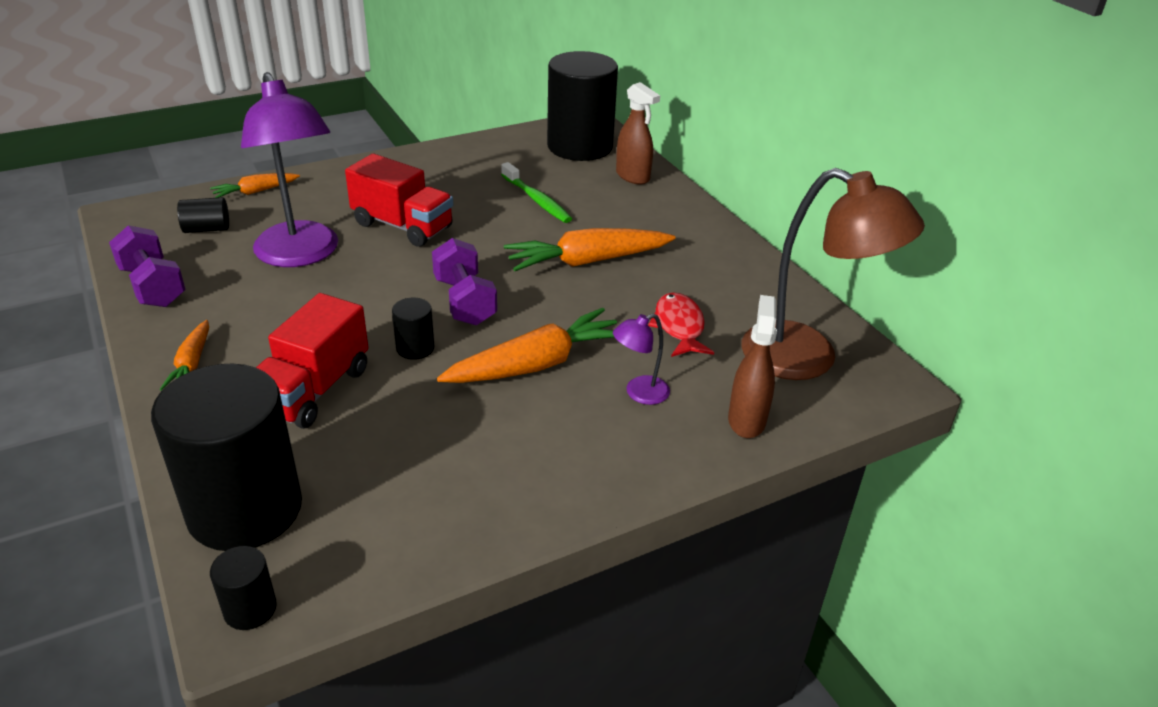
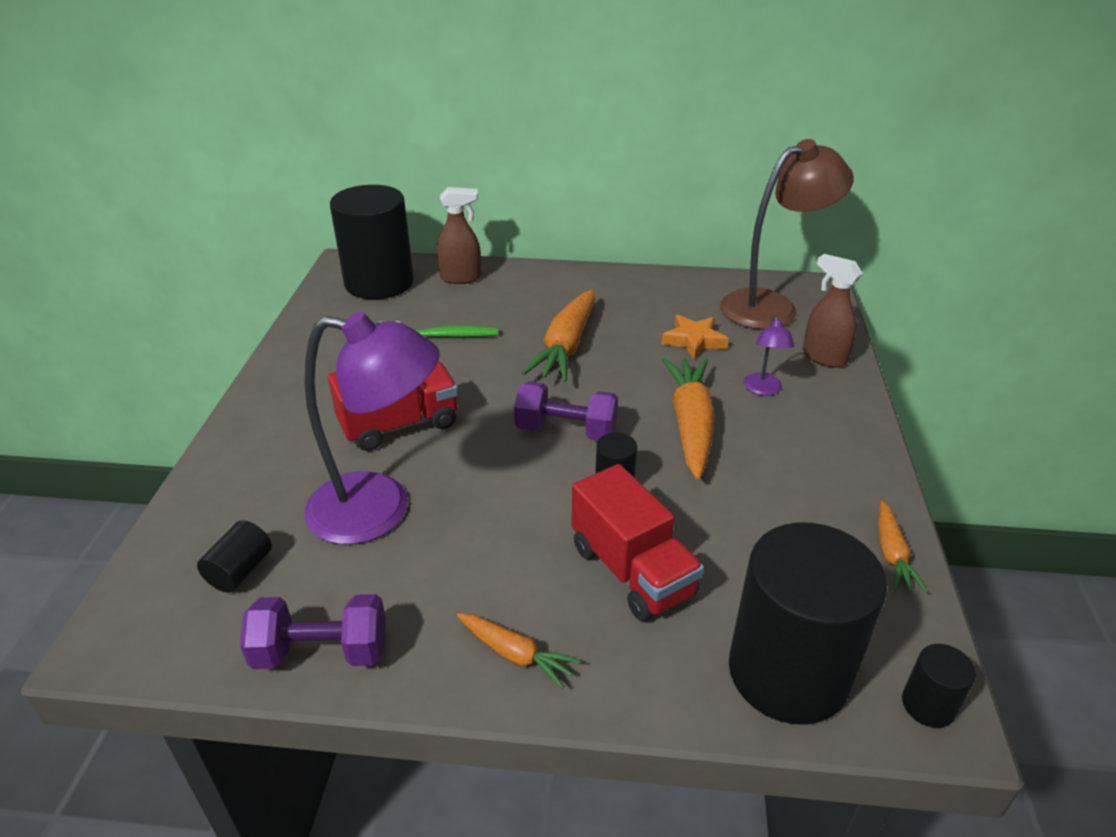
camera: 55 degrees left, 0 degrees up
(255, 192) = (202, 507): orange carrot -> orange carrot (892, 554)
(679, 327) = (694, 340): red fish -> orange star

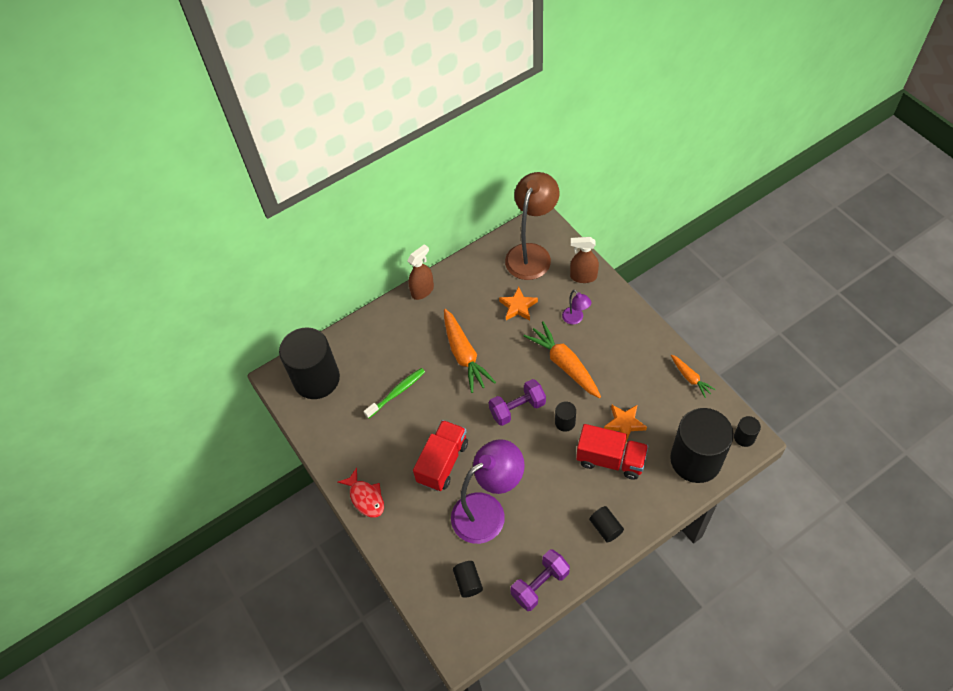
camera: 35 degrees left, 20 degrees up
(269, 402) = (365, 497): none -> red fish
(461, 278) = (357, 343): brown spray bottle -> brown spray bottle (422, 290)
(515, 654) = (605, 528): orange carrot -> black cylinder
(707, 541) = (624, 423): none -> orange star

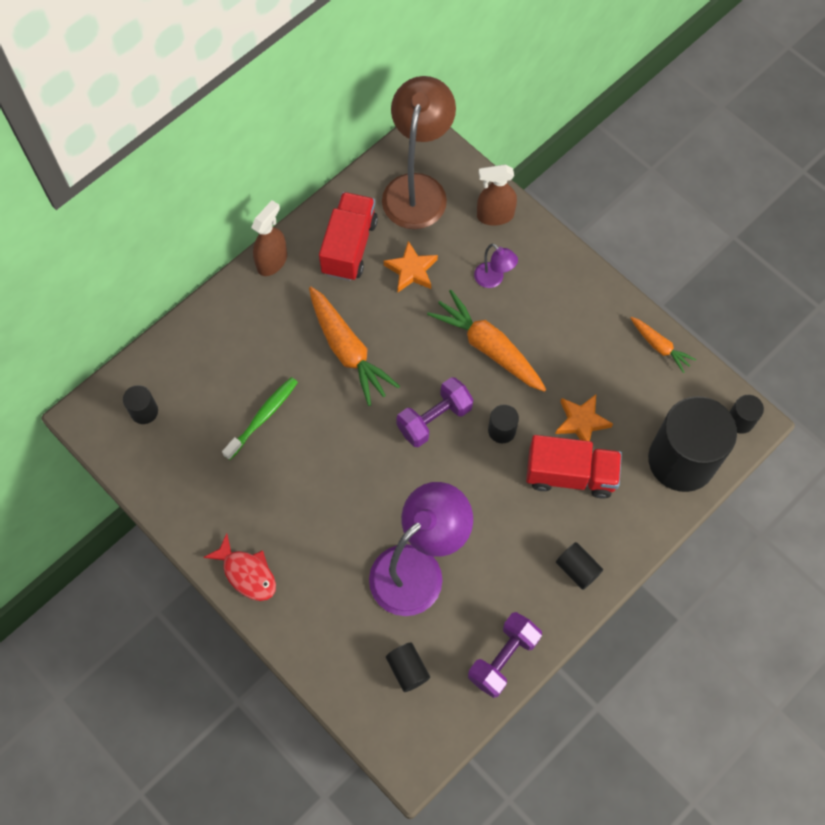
camera: 15 degrees left, 10 degrees up
(316, 379) = (144, 411): black cylinder -> black cylinder, size x0.42
(442, 462) = (344, 509): red truck -> red truck (349, 247)

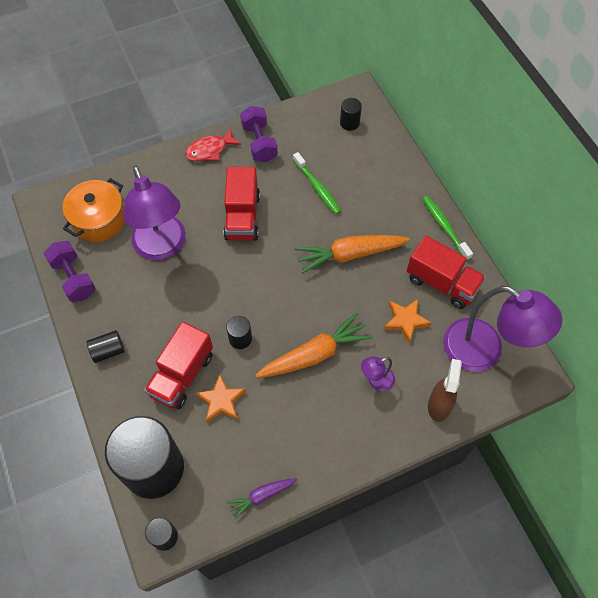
camera: 110 degrees right, 5 degrees down
(272, 261) = (445, 227): brown spray bottle -> green toothbrush
(338, 490) = (242, 217): none -> red truck
(407, 669) = (99, 219): black cylinder -> orange pot
(417, 189) = (484, 352): brown lamp -> purple lamp
(434, 419) = (270, 295): purple dumbbell -> purple dumbbell (259, 143)
(659, 346) = (261, 496): orange carrot -> purple carrot

